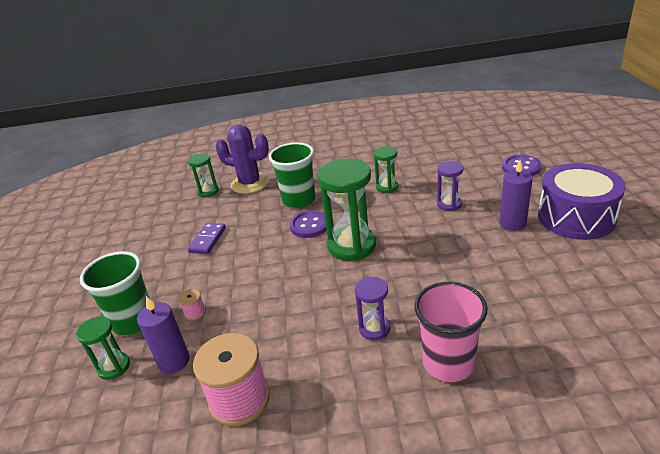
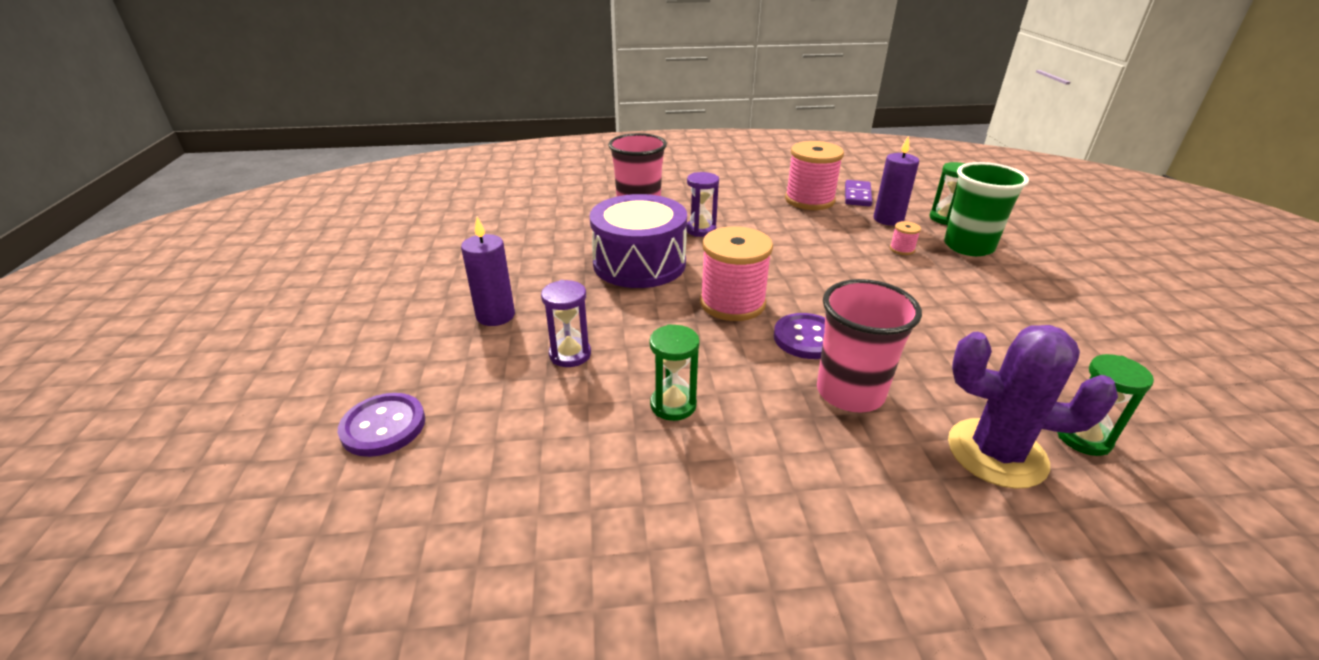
camera: 175 degrees right, 0 degrees up
(208, 240) = (969, 328): purple domino -> purple domino (857, 195)
(299, 200) = (850, 392): green cup -> pink cup
(352, 246) = (732, 303): green hourglass -> pink spool
(576, 217) = (403, 316): purple drum -> purple drum (639, 263)

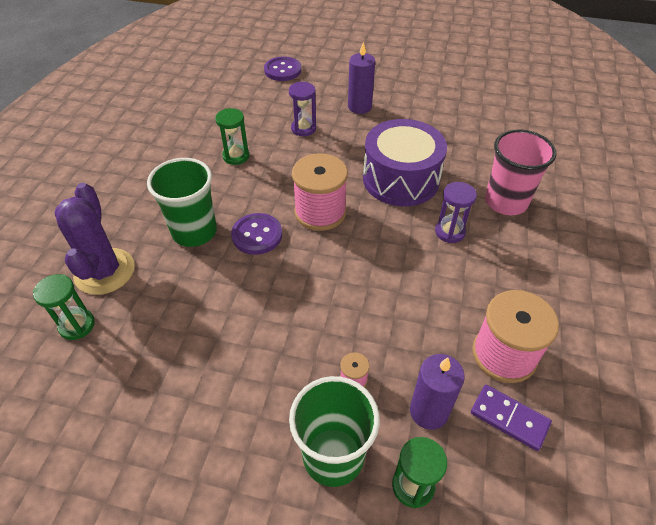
camera: 110 degrees right, 15 degrees up
(850, 392) = (194, 231): pink cup -> green cup
(996, 453) = (104, 271): purple cactus -> purple cactus turned 45 degrees counterclockwise

